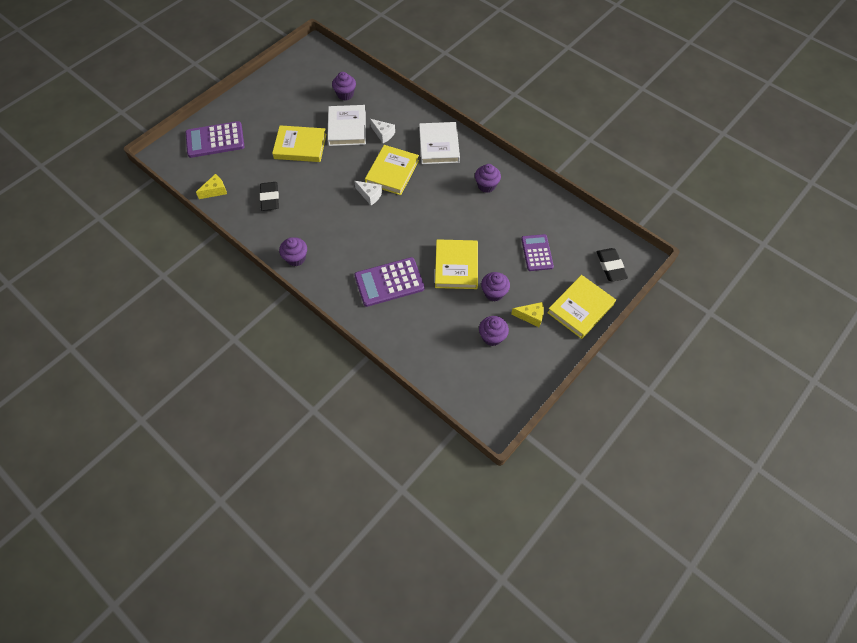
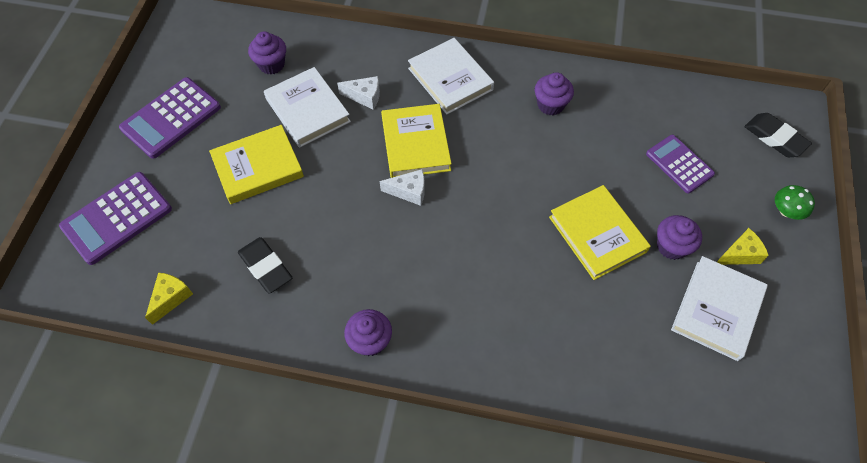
camera: 30 degrees left, 0 degrees up
(389, 282) = (528, 305): purple calculator -> purple calculator (171, 118)
(492, 337) = (717, 310): purple cupcake -> white book
(580, 308) = (786, 211): yellow book -> green mushroom

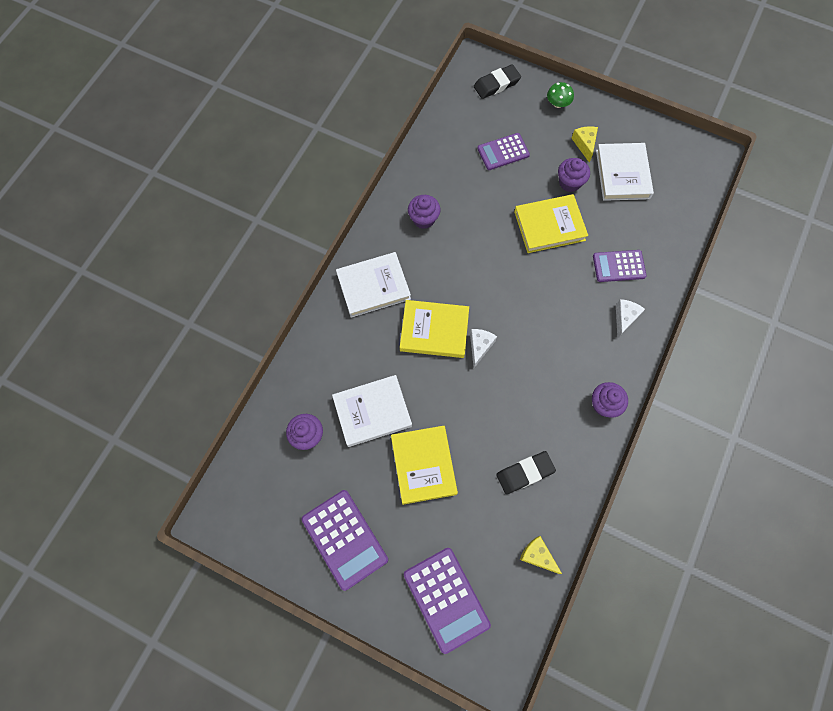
camera: 75 degrees left, 10 degrees up
(364, 97) = (371, 360): white cheese -> white cheese (624, 318)
(571, 327) = (619, 266): none -> purple calculator
(717, 310) = (622, 174): white book -> white book turned 45 degrees clockwise

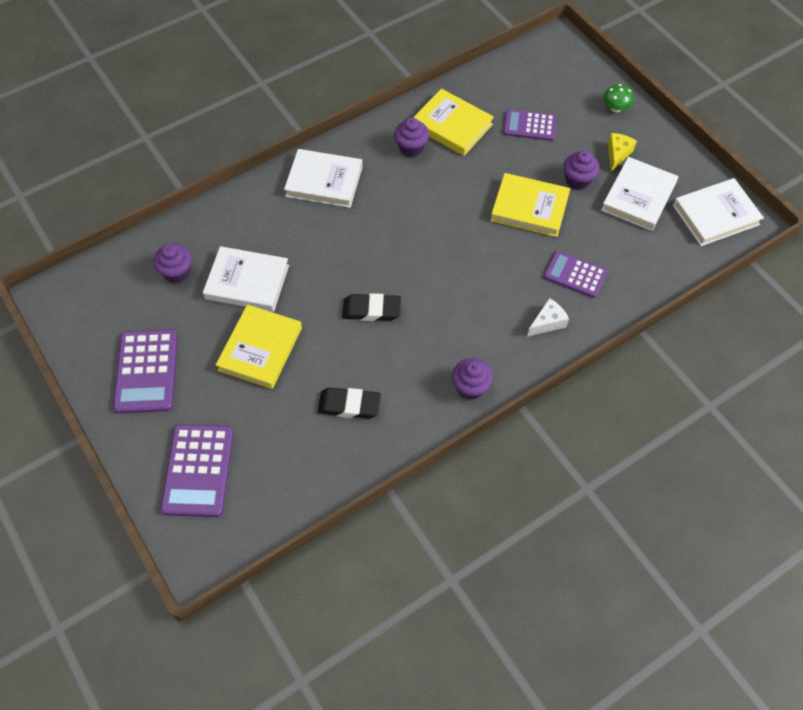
camera: 30 degrees right, 10 degrees down
(434, 331) = (353, 244): yellow book -> yellow book (452, 125)
(480, 347) = (385, 277): white cheese -> none
(496, 84) = (565, 66): black eraser -> black eraser (371, 310)
(537, 555) = (309, 481): yellow cheese -> none
(685, 161) = (715, 215): none -> white book

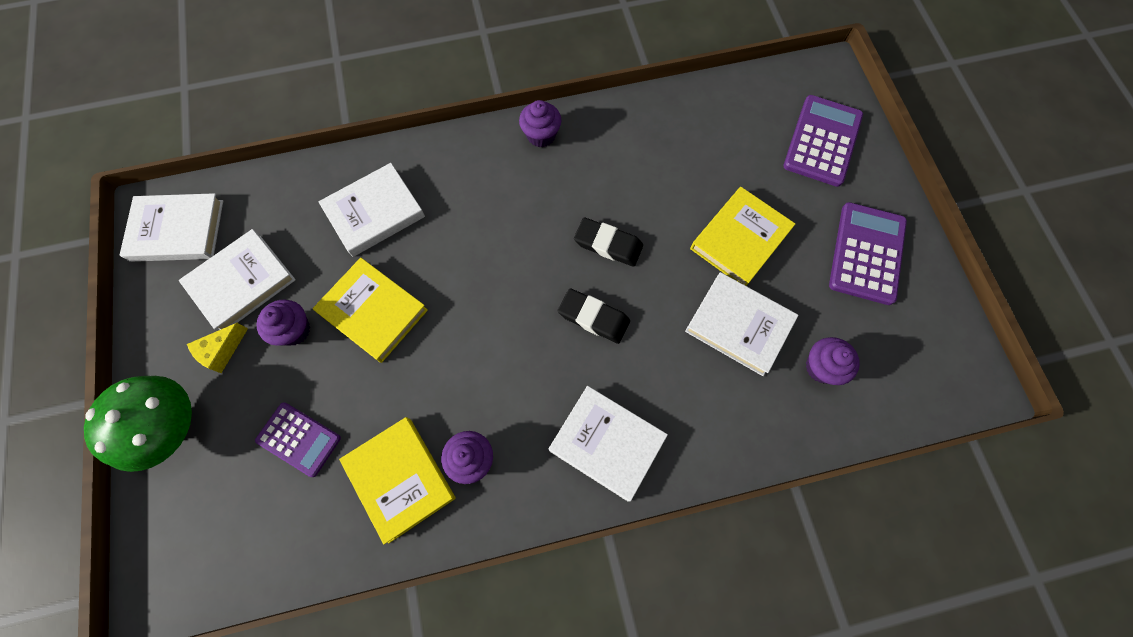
camera: 160 degrees left, 10 degrees up
(349, 405) = (664, 155): black eraser -> black eraser (593, 318)
(547, 322) = (433, 172): white cheese -> none
(575, 275) = (374, 212): purple calculator -> white book
(615, 108) = (170, 427): green mushroom -> green mushroom, size x2.08

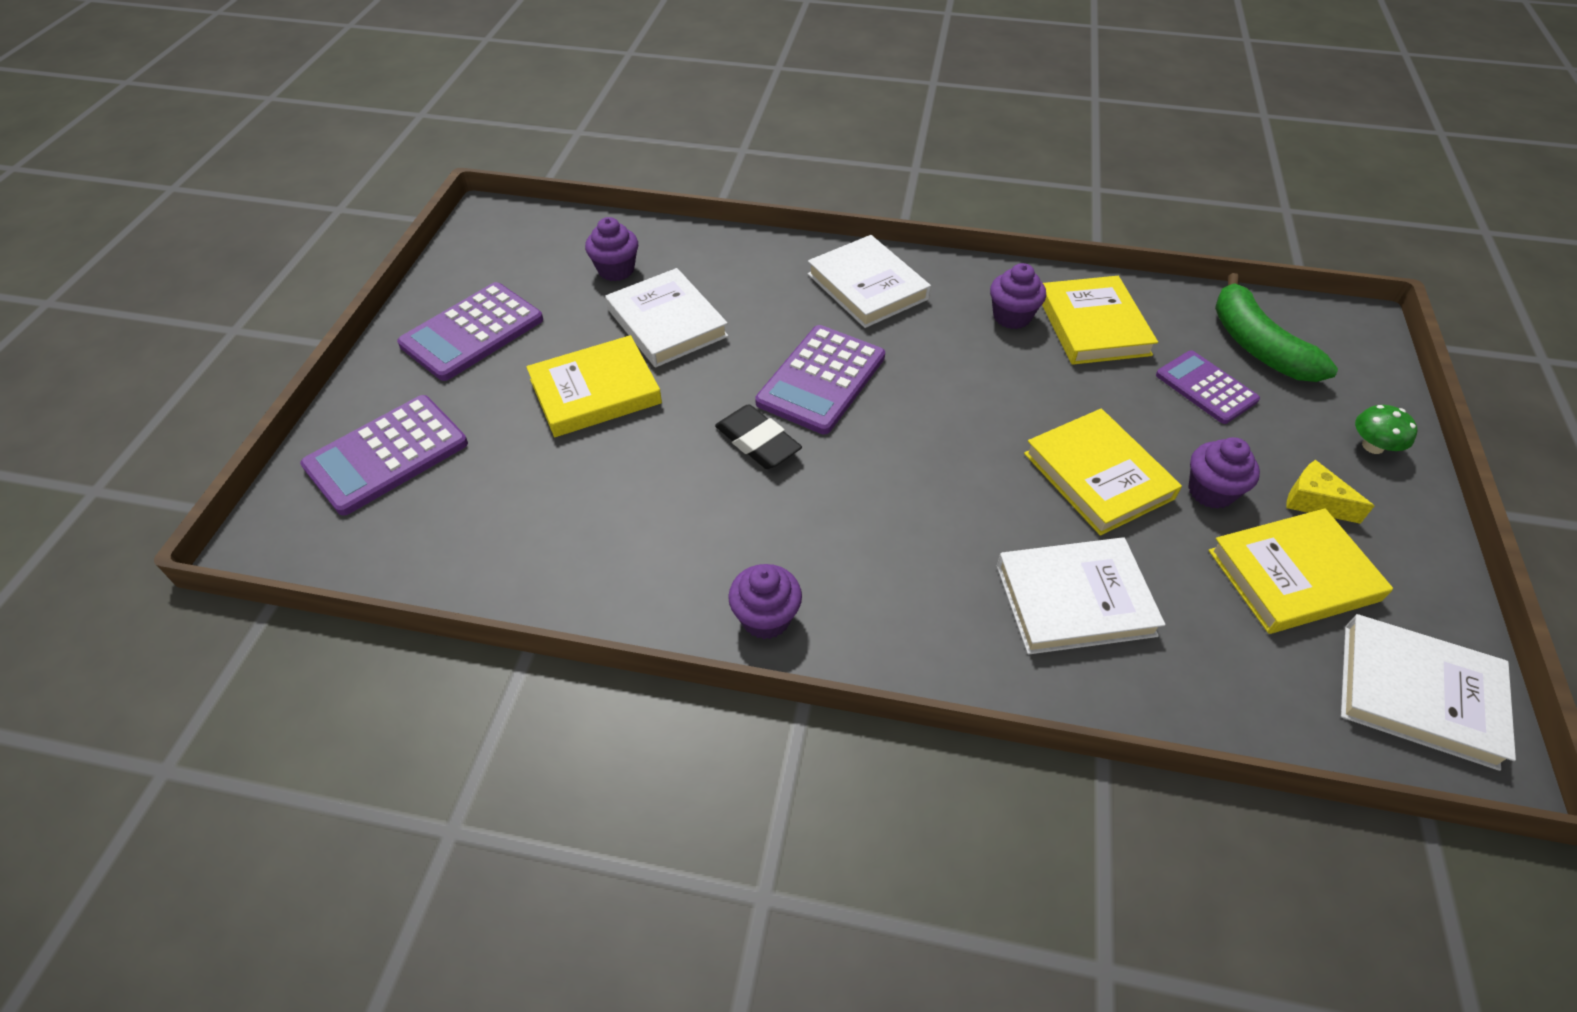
camera: 155 degrees left, 20 degrees down
(170, 427) = (1372, 446): green mushroom -> green mushroom, size x0.48
(221, 351) = (1314, 501): yellow cheese -> yellow cheese turned 120 degrees counterclockwise
(241, 282) = (1293, 575): white book -> yellow book
(254, 516) = (1257, 345): none -> green banana
(593, 318) = (821, 380): black eraser -> purple calculator

